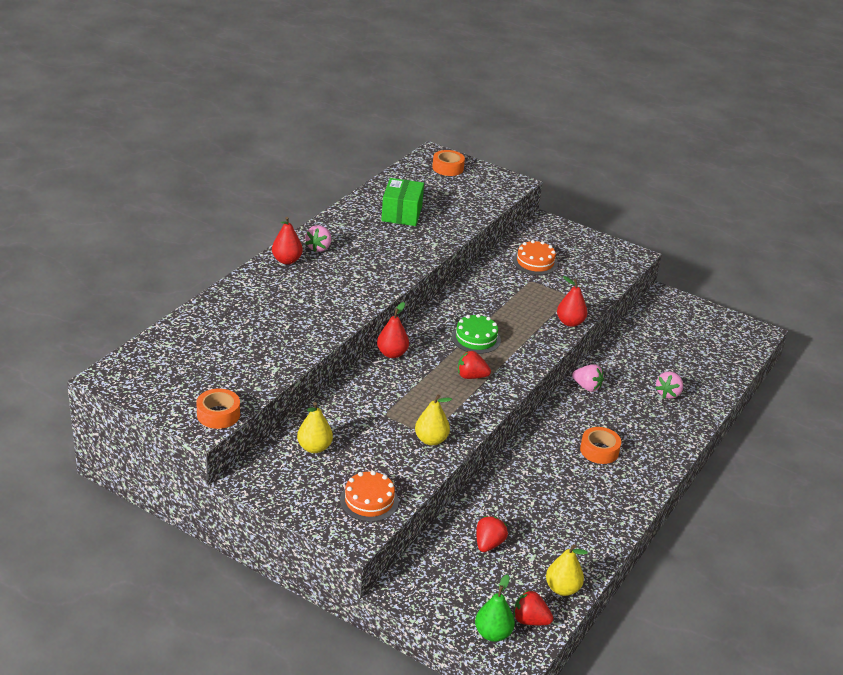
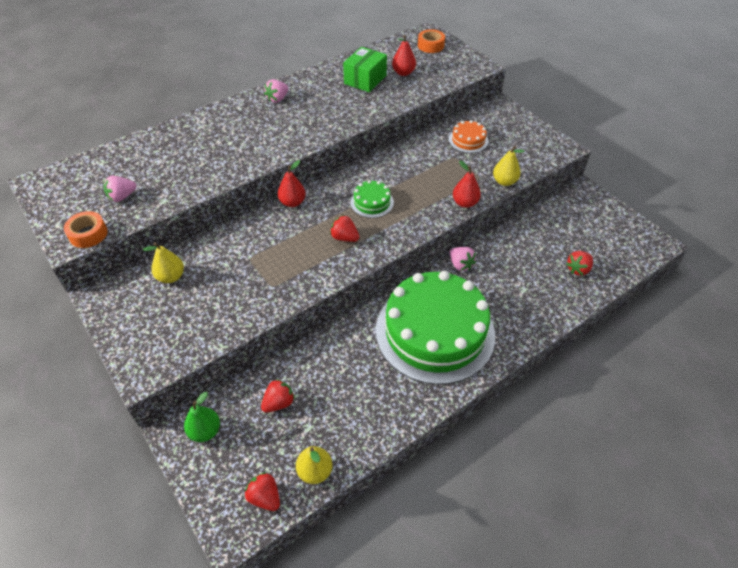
camera: 25 degrees right, 15 degrees up
(287, 260) = (244, 106): red pear -> red pear (403, 73)
(369, 501) = (178, 340): orange cake -> none
(431, 440) = (270, 292): yellow pear -> yellow pear (504, 181)
(493, 633) = (223, 501): green pear -> green pear (205, 431)
(599, 450) = (435, 332): orange tape -> green cake
(668, 393) = (533, 288): pink strawberry -> pink strawberry (122, 197)
(700, 369) = (578, 269): none -> red strawberry

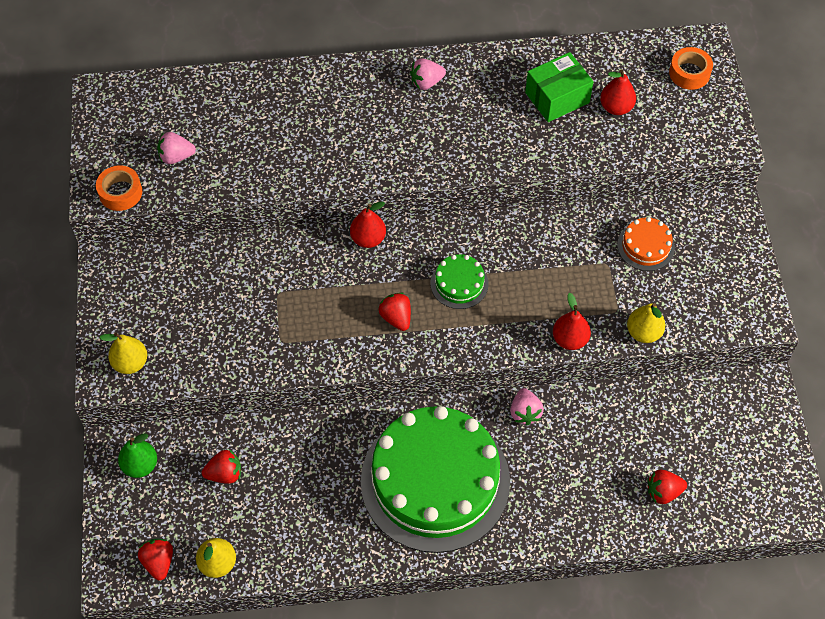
camera: 30 degrees right, 10 degrees up
(171, 277) = (186, 276): yellow pear -> yellow pear (130, 363)

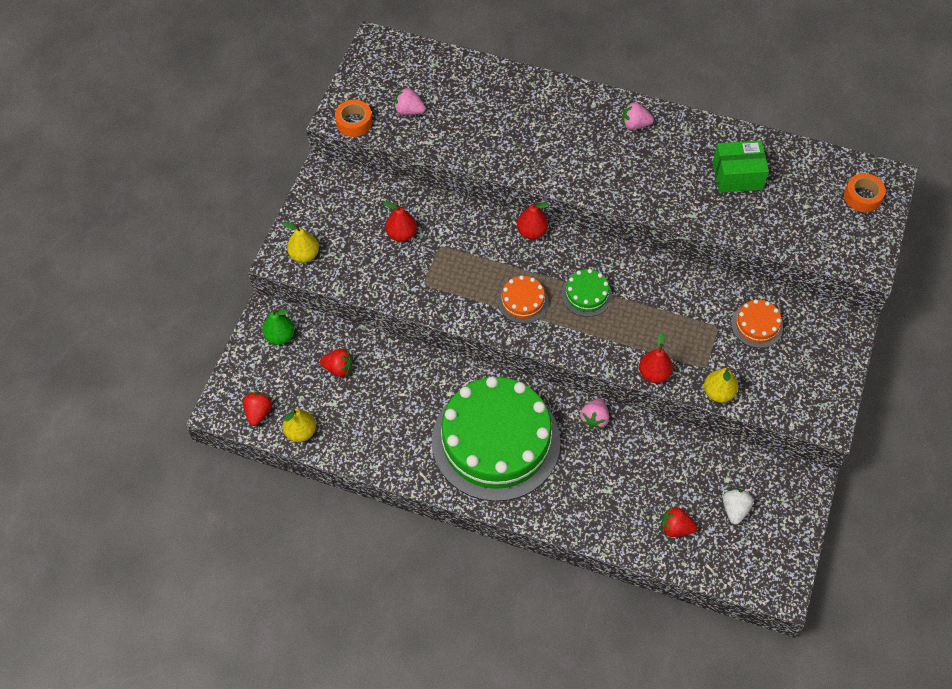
camera: 25 degrees right, 0 degrees up
(396, 318) = (522, 301): red strawberry -> orange cake
(616, 107) = (783, 202): red pear -> red pear (401, 234)
(711, 446) = (735, 509): none -> white strawberry

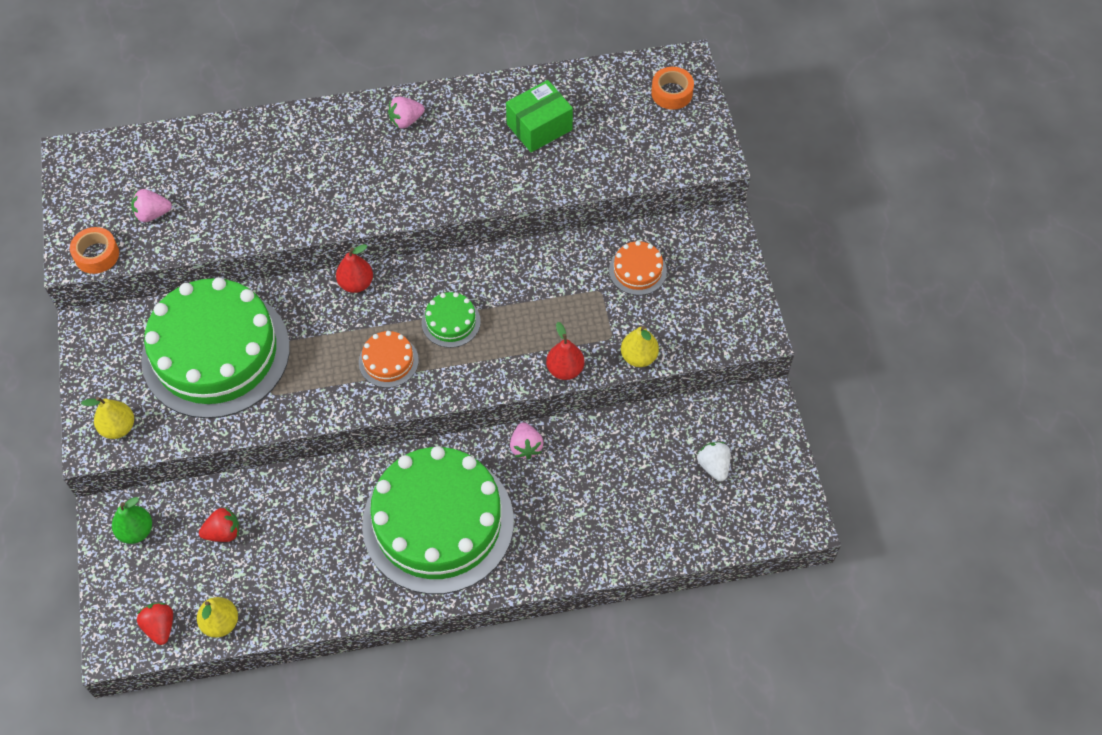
camera: 30 degrees left, 0 degrees up
(401, 234) = (216, 353): red pear -> green cake
(675, 528) = (668, 515): red strawberry -> none

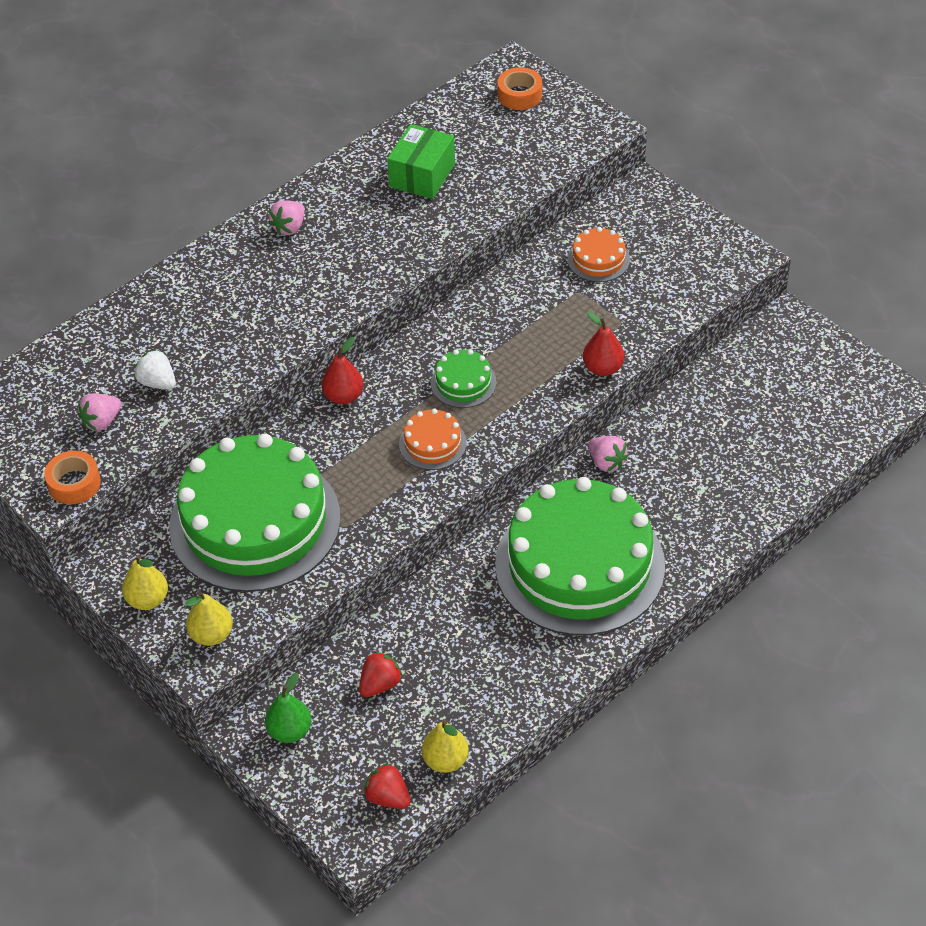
camera: 30 degrees left, 10 degrees down
(638, 357) = (660, 326): yellow pear -> yellow pear (148, 600)
(714, 466) = (785, 391): white strawberry -> white strawberry (157, 382)

